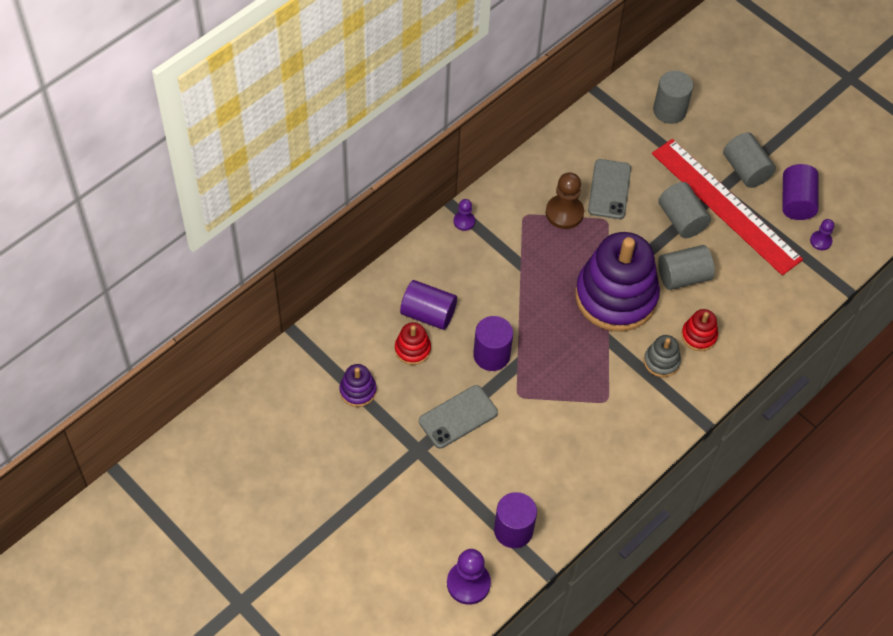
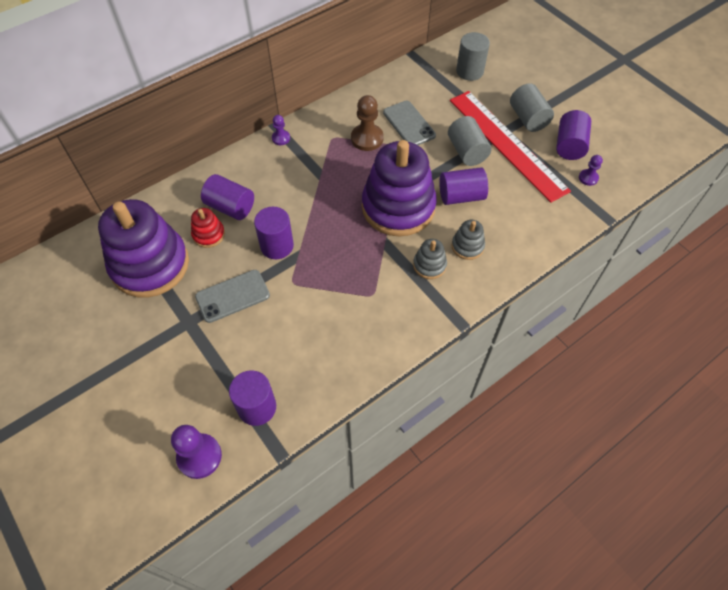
camera: 10 degrees right, 0 degrees up
(358, 390) = (150, 265): purple stacking toy -> purple stacking toy, size x2.33
(609, 189) = (409, 124): grey phone -> grey phone turned 45 degrees counterclockwise
(683, 276) = (461, 196): grey cylinder -> purple cylinder
(699, 336) = (467, 246): red stacking toy -> grey stacking toy

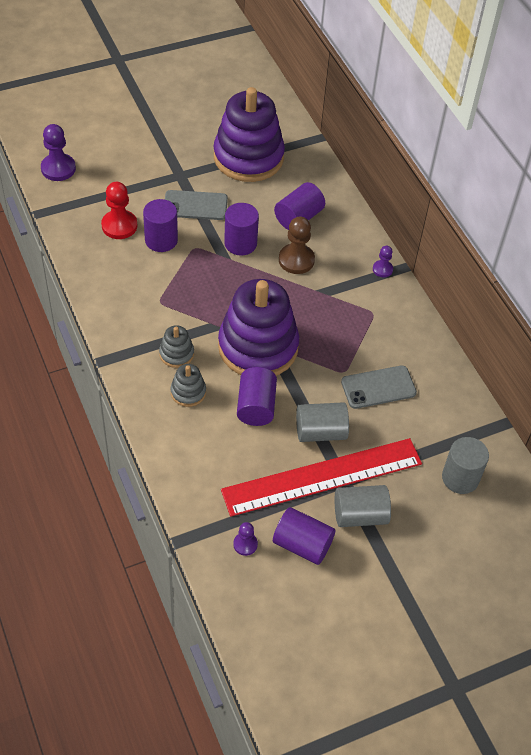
camera: 100 degrees right, 5 degrees down
(208, 234) = (270, 198): red stacking toy -> none
(232, 296) = (195, 205): grey phone -> grey phone turned 75 degrees counterclockwise
(257, 407) = (83, 206): purple cylinder -> purple cylinder (161, 240)
(279, 360) = (119, 226): none -> red pawn
(367, 138) = (364, 343): brown pawn -> brown pawn (296, 260)

